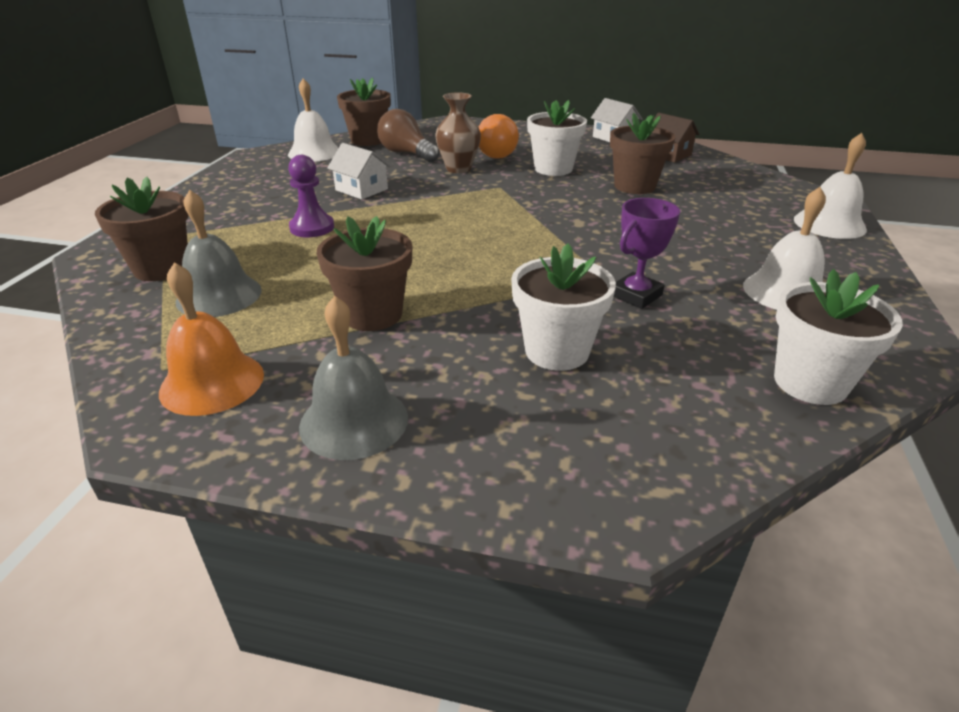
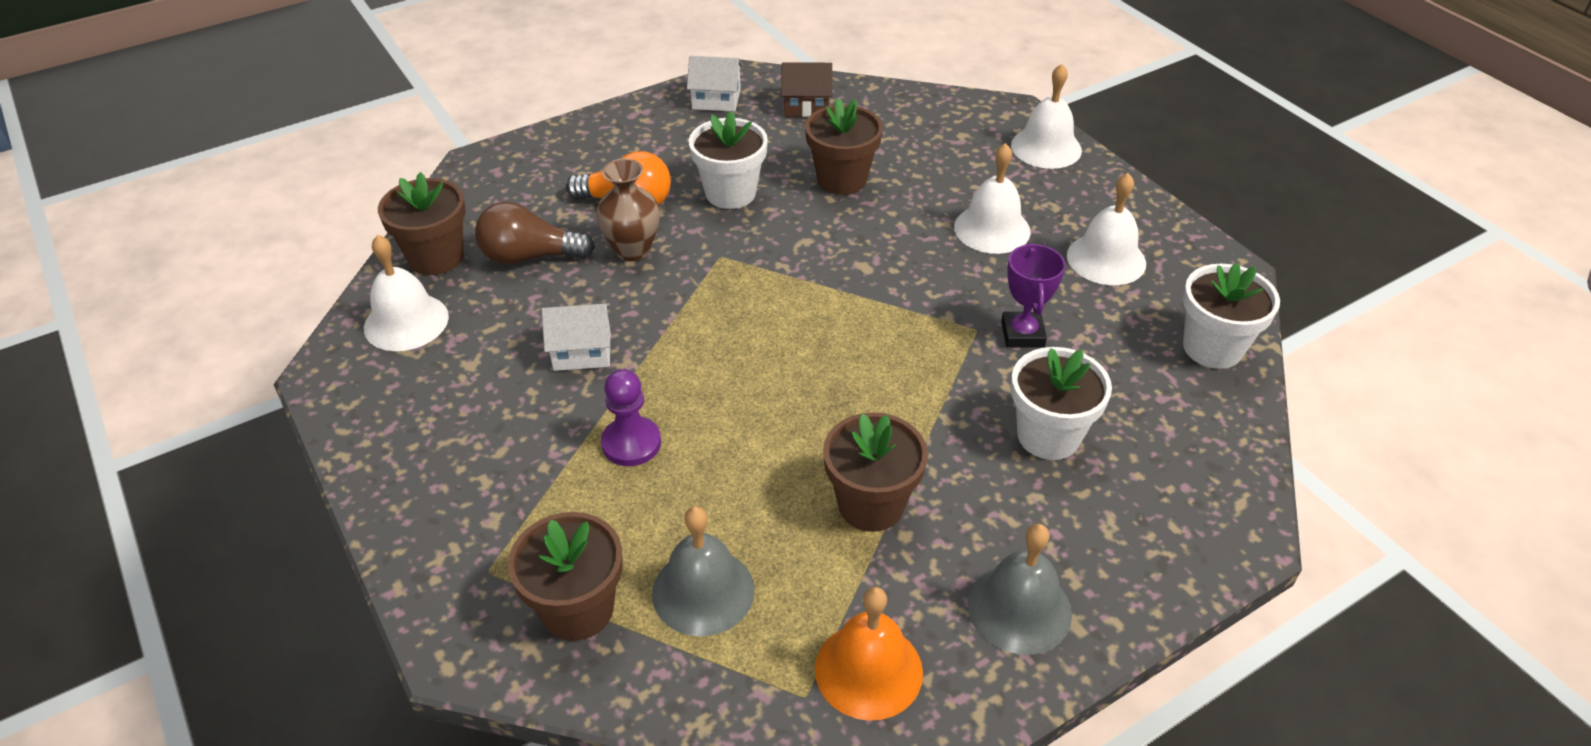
camera: 45 degrees left, 10 degrees up
(707, 242) = (992, 229): none -> white bell

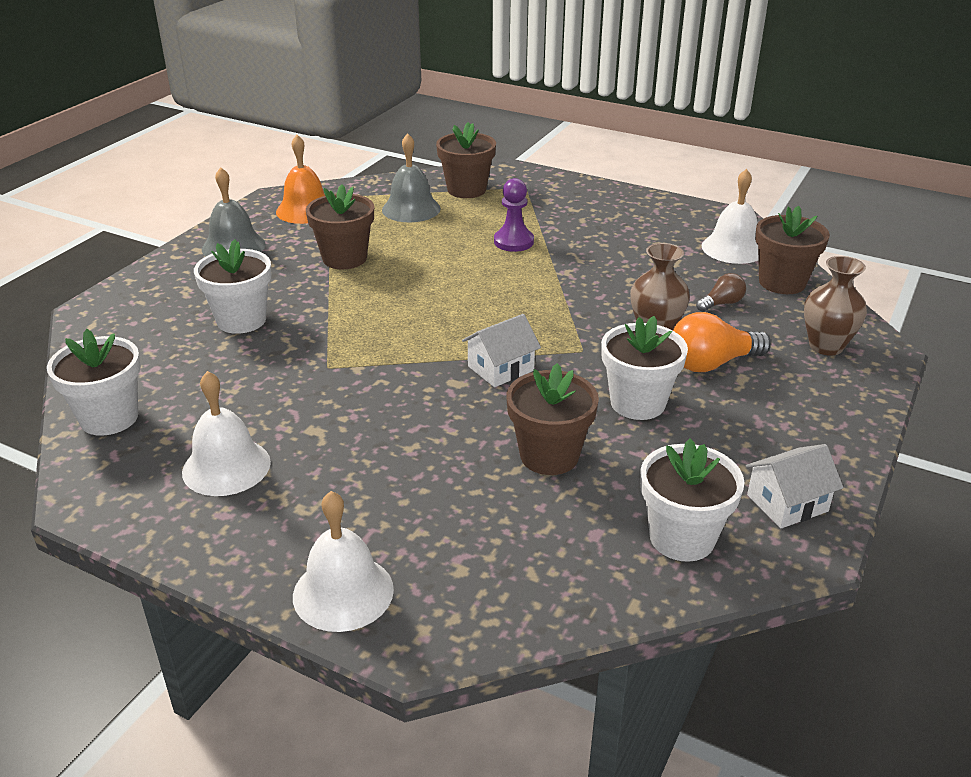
camera: 150 degrees right, 10 degrees down
(513, 182) = (826, 346): none -> brown vase
(529, 256) = (721, 303): brown light bulb -> brown light bulb, size x0.56
(582, 351) = (602, 268): white house -> white house (500, 368)
(806, 105) = (682, 538): brown house -> white flower pot
(992, 229) = (358, 457): white bell -> none
(1022, 334) = (286, 375): purple trophy -> none

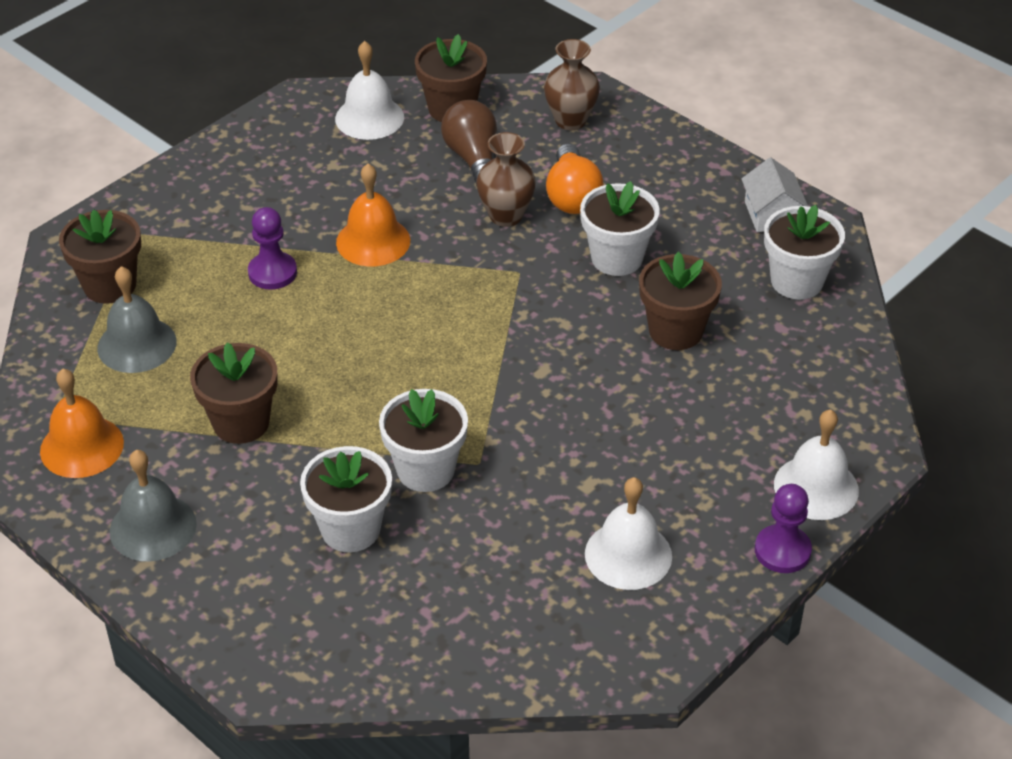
camera: 75 degrees left, 10 degrees up
(109, 418) = (514, 651): white flower pot -> white flower pot (425, 470)
(241, 575) = (782, 551): none -> purple pawn
(500, 368) = (529, 334): white house -> none
(577, 275) = (373, 241): none -> orange bell
(721, 303) = (473, 159): brown light bulb -> brown light bulb, size x1.78

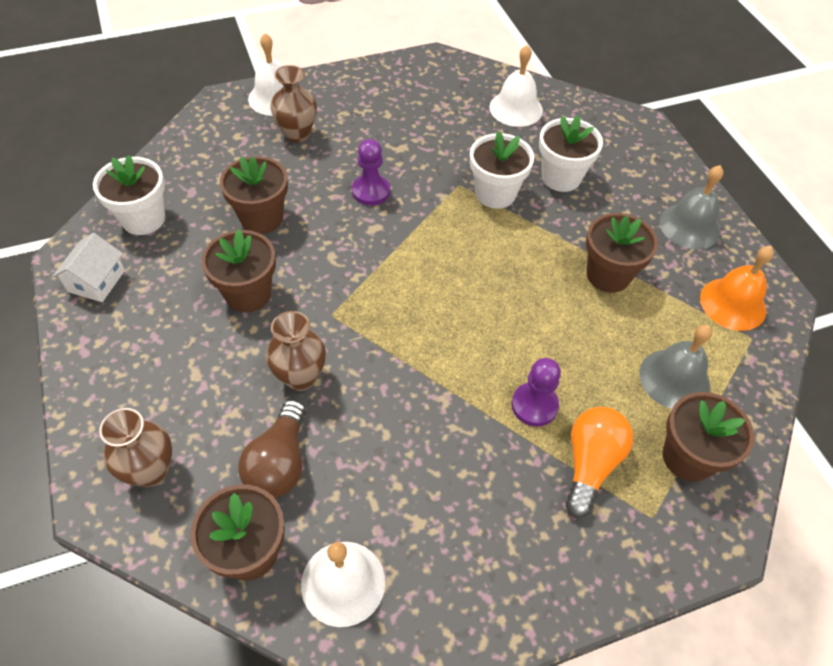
camera: 155 degrees left, 10 degrees up
(373, 241) = (430, 401): orange bell -> none
(572, 196) = (229, 372): orange light bulb -> orange light bulb (590, 463)
(617, 258) = (248, 294): white flower pot -> brown flower pot
(628, 555) = (408, 106): white bell -> white bell (516, 108)
(735, 447) = (297, 134): none -> brown vase
(782, 551) = (325, 78): purple pawn -> purple pawn (371, 191)

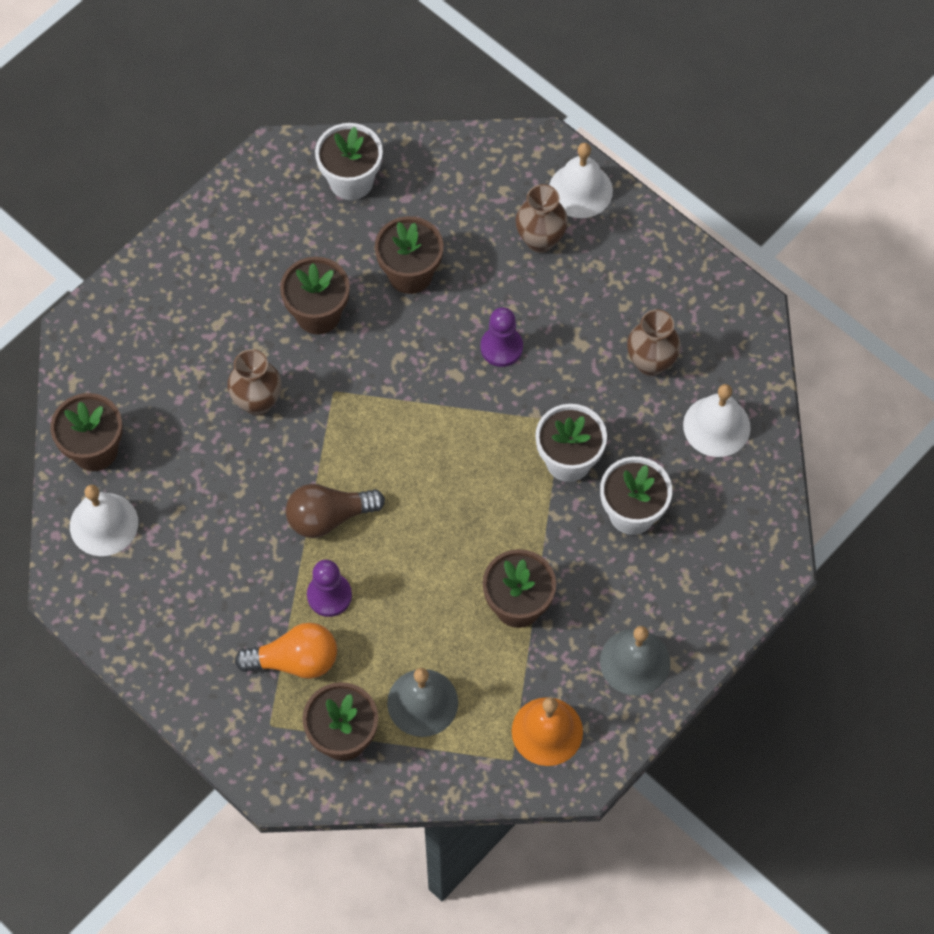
camera: 65 degrees right, 10 degrees up
(96, 281) = (264, 192): white house -> none
(151, 471) = (121, 346): brown vase -> brown vase (651, 363)
(279, 463) = (173, 430): brown light bulb -> brown light bulb (329, 517)

